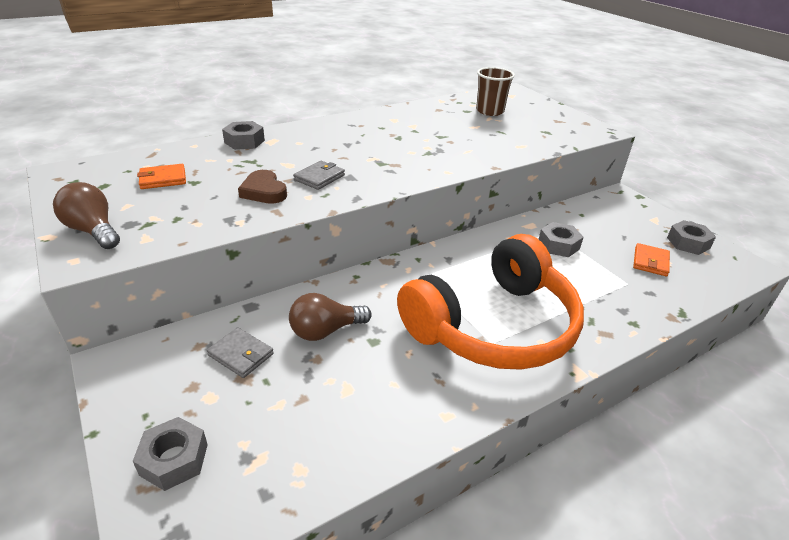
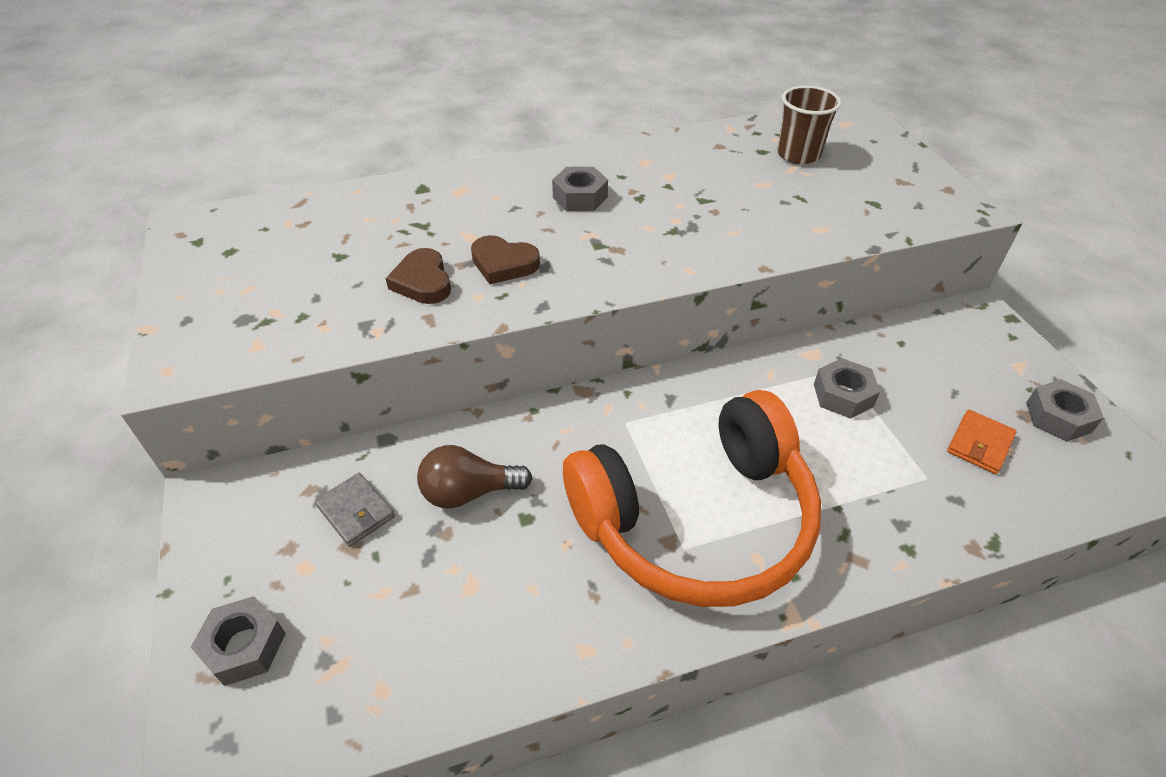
camera: 15 degrees right, 10 degrees up
(93, 231) = (199, 326): brown light bulb -> none
(163, 179) = (302, 247): orange wallet -> none
(244, 141) = (423, 189): grey nut -> grey nut (580, 197)
(319, 177) = (503, 264): grey wallet -> brown heart

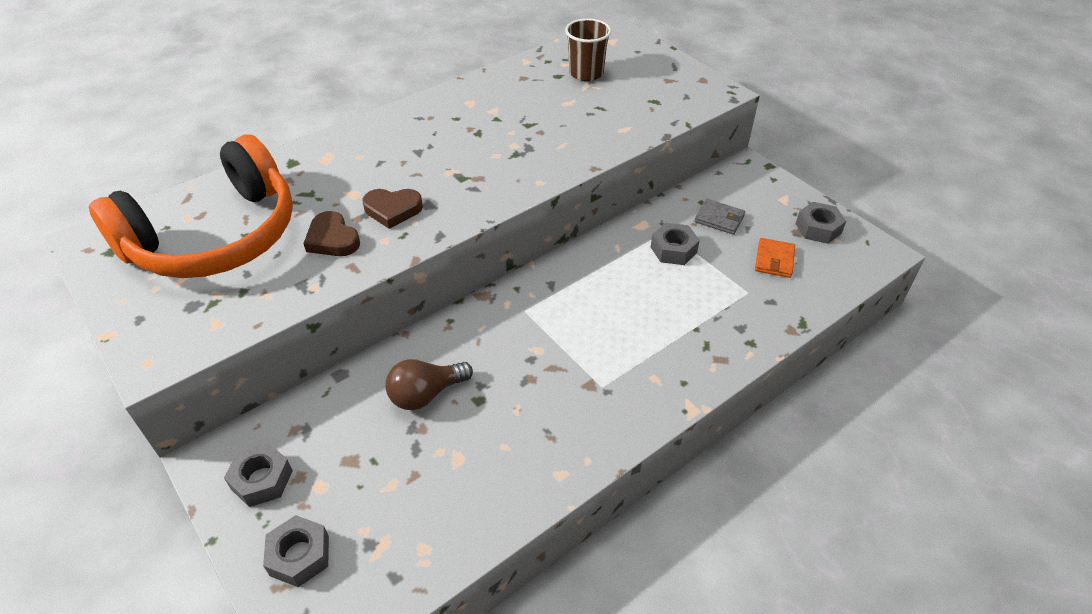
camera: 20 degrees left, 0 degrees up
(355, 511) = (341, 434): grey wallet -> grey wallet (719, 219)
(580, 197) = (430, 142): grey nut -> grey nut (262, 480)
(697, 521) = (604, 365): orange headphones -> orange headphones (216, 237)

